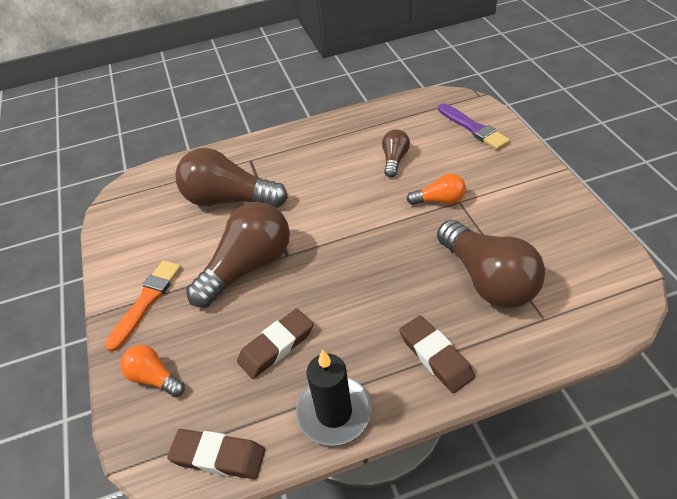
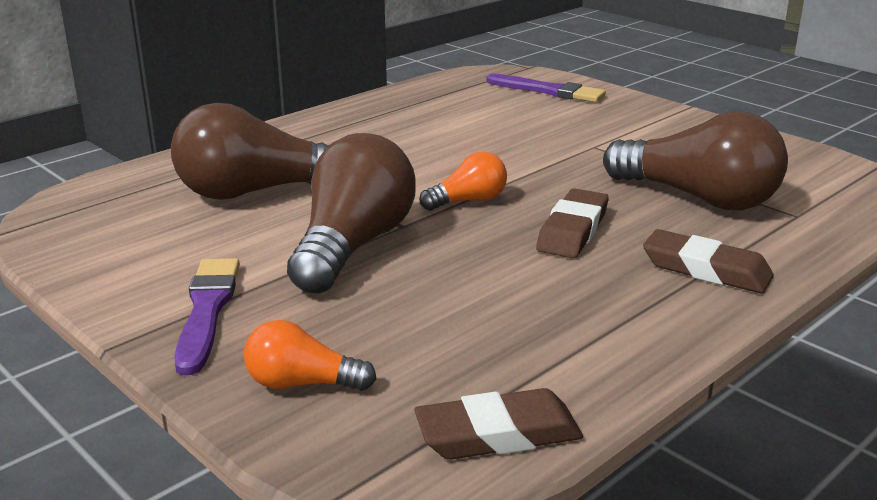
camera: 30 degrees left, 20 degrees down
(146, 301) = (207, 310): orange brush -> purple brush
(276, 346) = (476, 308): brown eraser -> brown eraser (573, 231)
(334, 412) = (627, 347): black candle -> none
(394, 160) = (472, 126): brown light bulb -> none
(439, 200) = (568, 149): orange light bulb -> orange light bulb (468, 201)

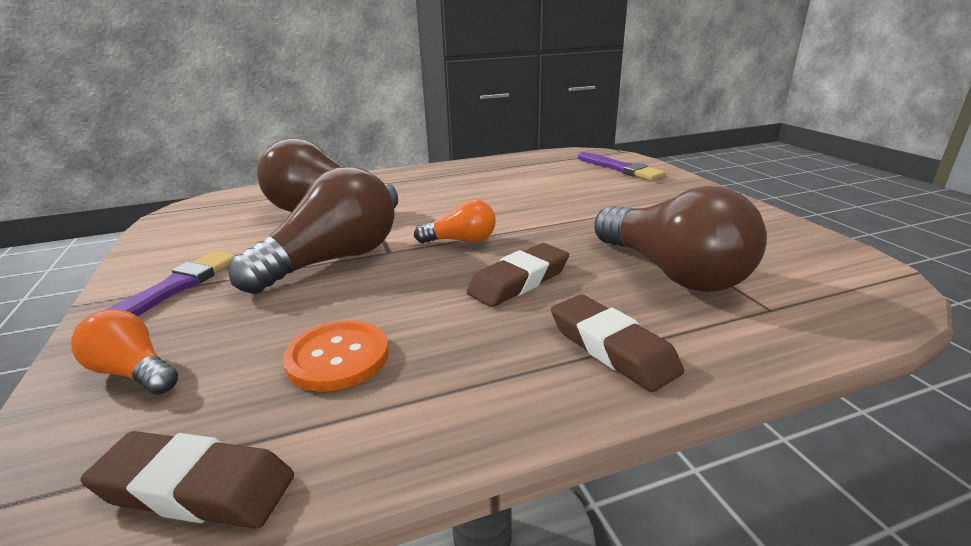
camera: 25 degrees right, 0 degrees up
(486, 327) = (338, 357): none -> orange button

